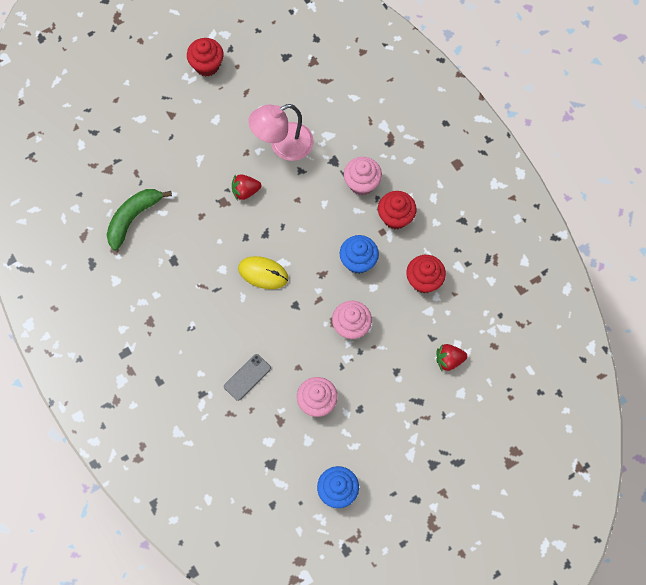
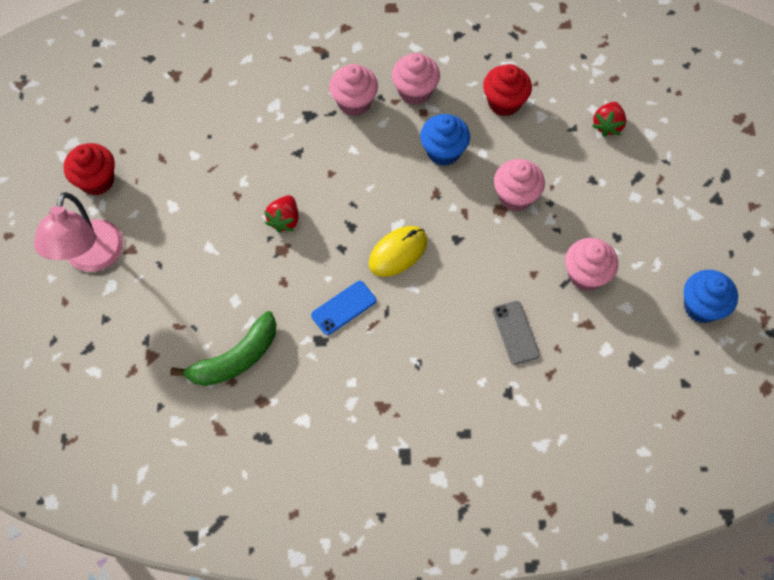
camera: 60 degrees left, 5 degrees down
(133, 218) = (235, 358): green banana -> green banana turned 105 degrees counterclockwise
(204, 262) = (343, 308): none -> blue phone
(283, 145) = (255, 154): pink lamp -> pink lamp (91, 258)
(395, 217) = (415, 91): red cupcake -> pink cupcake

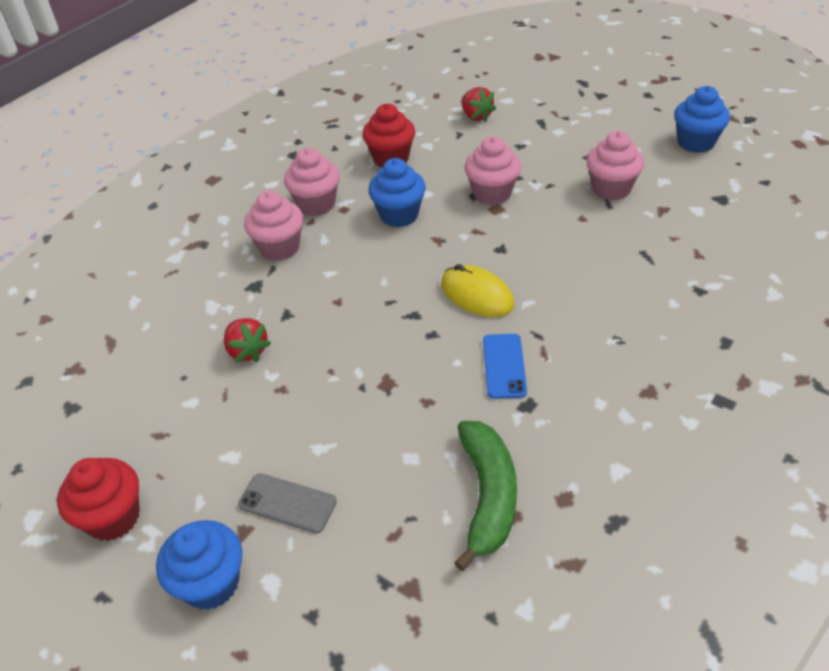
camera: 50 degrees left, 20 degrees down
(91, 258) = (211, 583): pink lamp -> blue cupcake
(284, 220) = (353, 363): red strawberry -> red strawberry (247, 351)
(398, 252) = (476, 294): yellow mouse -> yellow mouse turned 45 degrees counterclockwise
(515, 332) = (636, 256): grey phone -> grey phone (287, 503)

